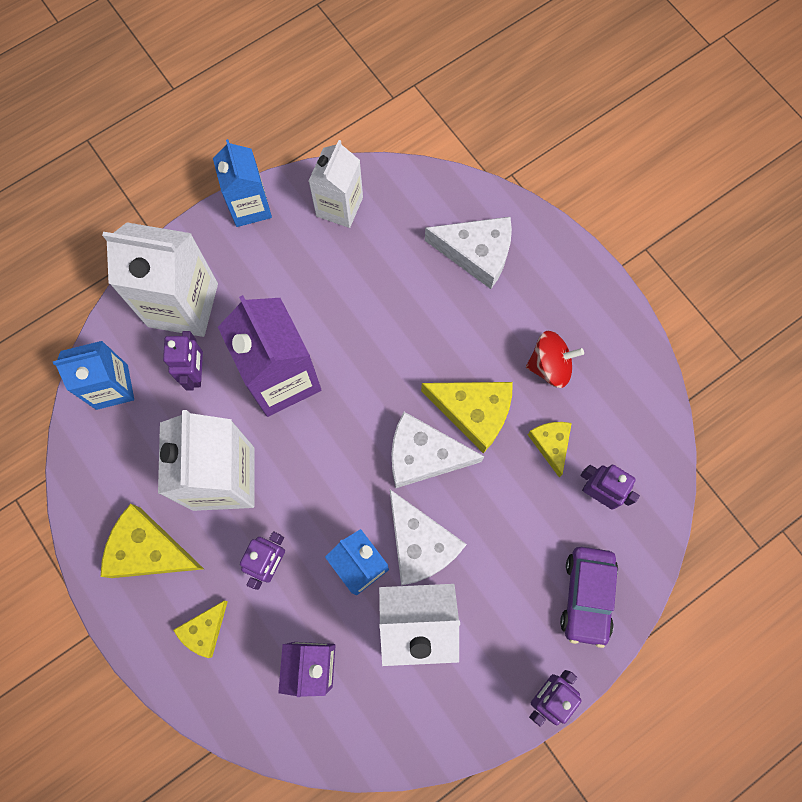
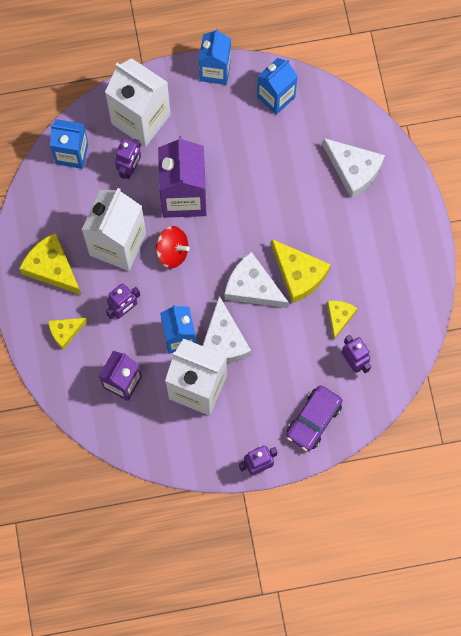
camera: 25 degrees right, 0 degrees up
(339, 207) = (276, 97): white carton -> blue carton
(550, 366) = (364, 267): red spinning top -> red spinning top (172, 252)

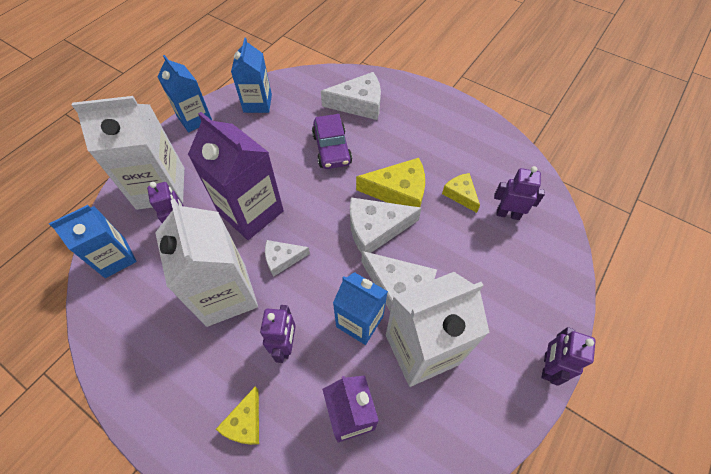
camera: 45 degrees left, 15 degrees down
(52, 268) = (176, 371): yellow cheese -> none
(172, 252) = (282, 259): red spinning top -> white cheese
(313, 420) = (537, 283): purple car -> purple car (332, 149)

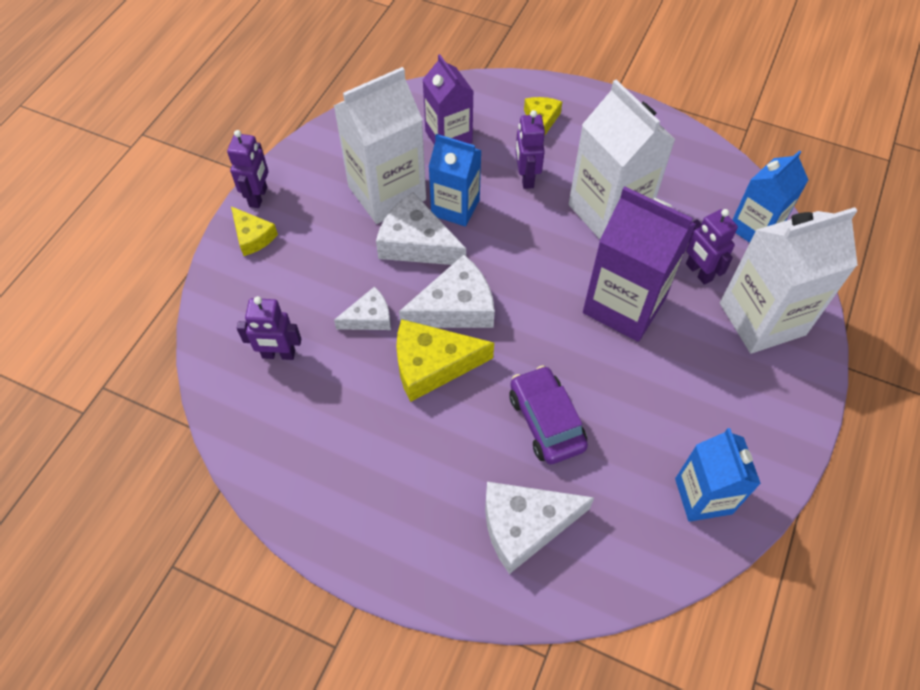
camera: 170 degrees right, 0 degrees up
(194, 119) = (789, 444): blue carton -> none
(282, 259) = (560, 255): white cheese -> white cheese (369, 317)
(460, 194) = (343, 374): yellow cheese -> yellow cheese (253, 236)

